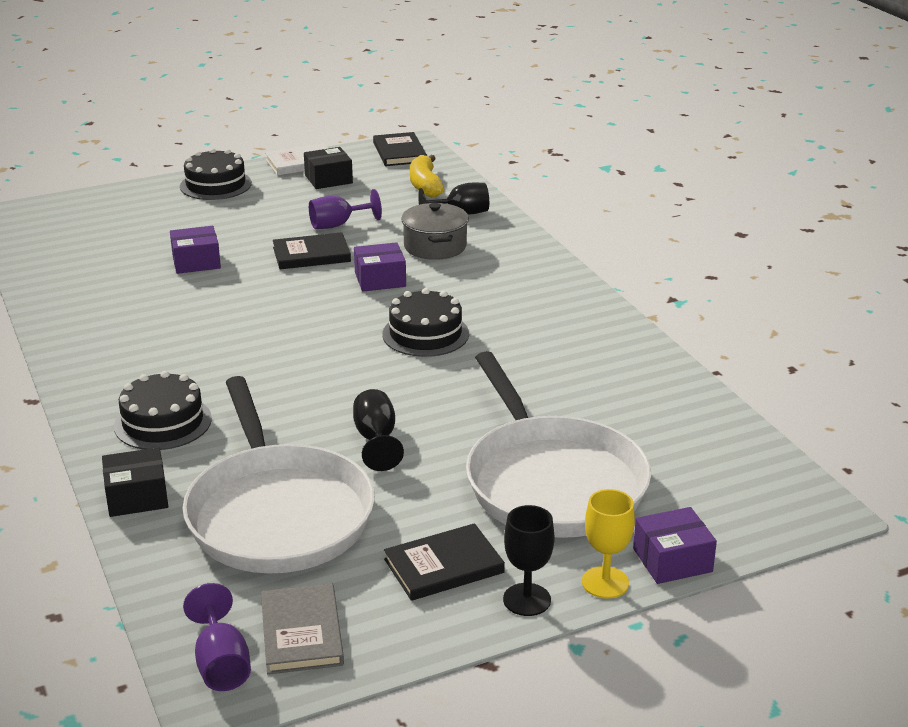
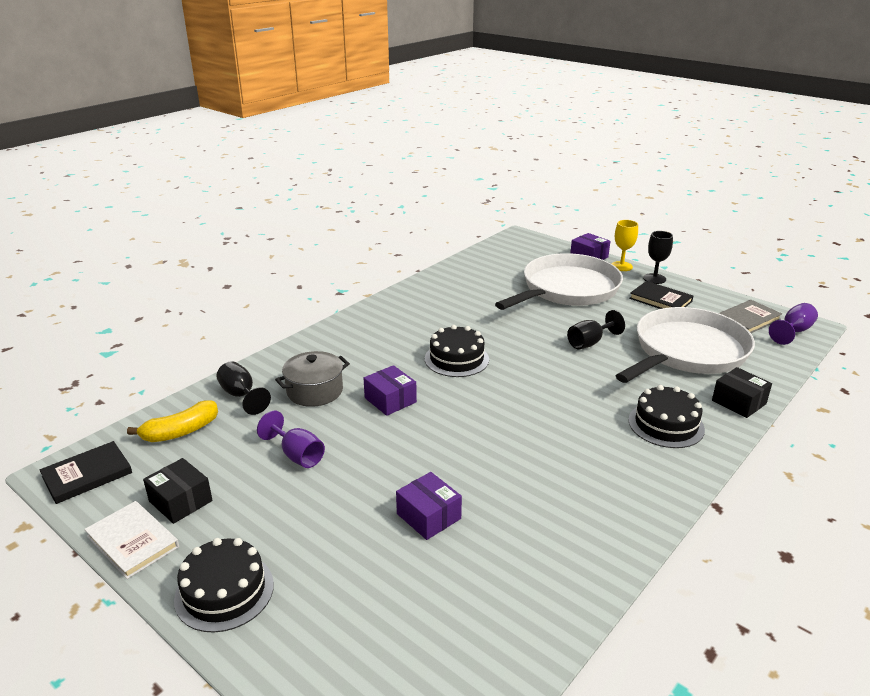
camera: 115 degrees left, 0 degrees up
(311, 255) = (368, 449): black book -> none

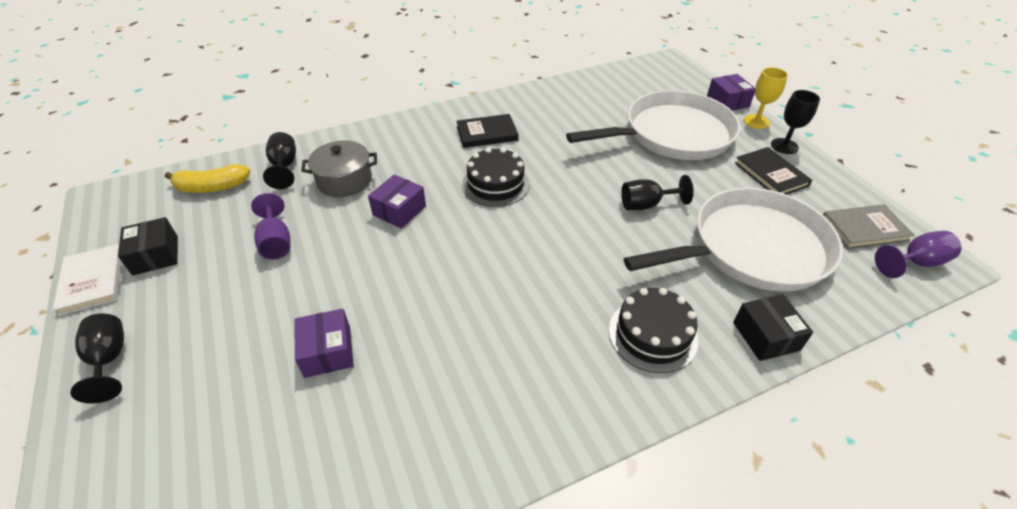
camera: 25 degrees right, 15 degrees up
(87, 475) = (117, 205): black book -> black book (487, 133)
(224, 591) = (109, 359): black cake -> black goblet
(390, 400) = (399, 210): purple box -> purple box turned 45 degrees clockwise

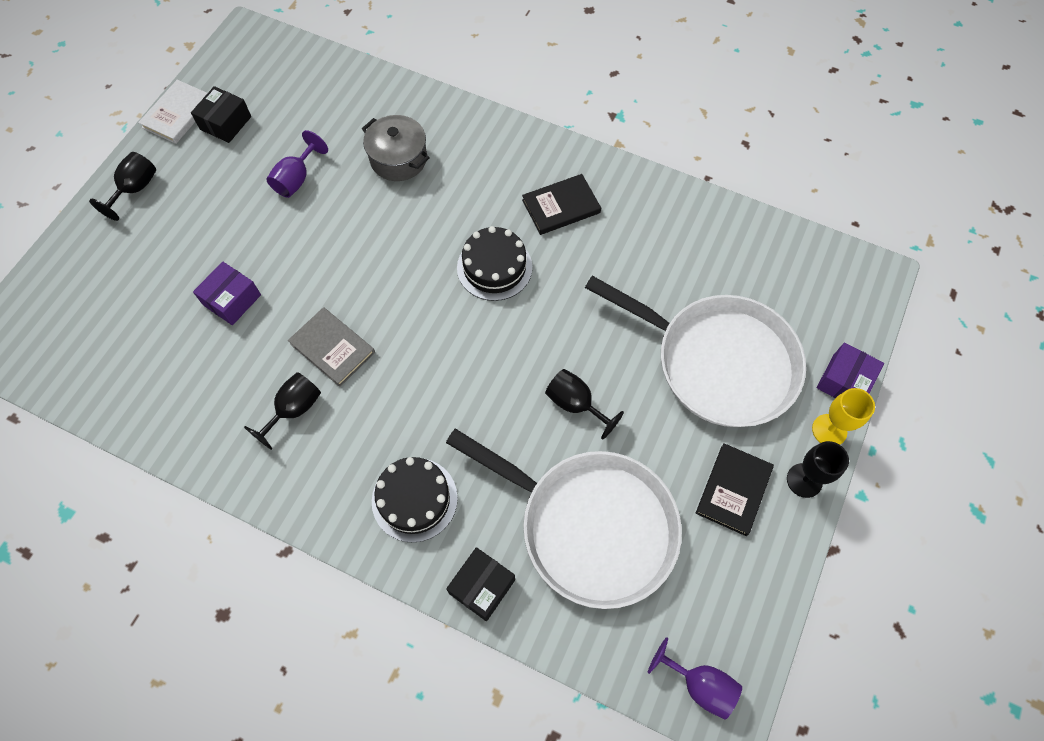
camera: 50 degrees right, 20 degrees up
(212, 187) = (313, 84): yellow banana -> none
(284, 166) = (377, 105): black goblet -> black goblet (294, 409)
(399, 210) = (398, 226): purple box -> none
(487, 133) = (561, 206): black book -> black book turned 60 degrees counterclockwise
(864, 229) = (715, 617): grey book -> grey book (332, 348)

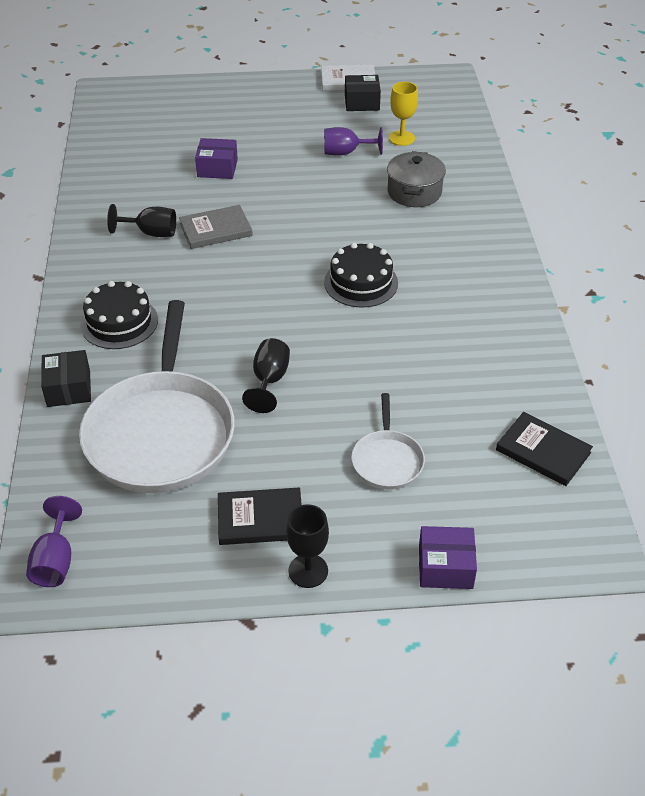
camera: 60 degrees right, 20 degrees down
(135, 189) = (269, 91): black goblet -> none
(332, 348) = (216, 230): grey book -> grey book turned 60 degrees clockwise
(482, 586) = (68, 388): black box -> black box turned 75 degrees clockwise
(561, 206) = (458, 297): black book -> black book (543, 451)
(718, 362) = (387, 460): white pan -> white pan, size x0.47
(829, 430) = (378, 573): yellow goblet -> yellow goblet (401, 138)

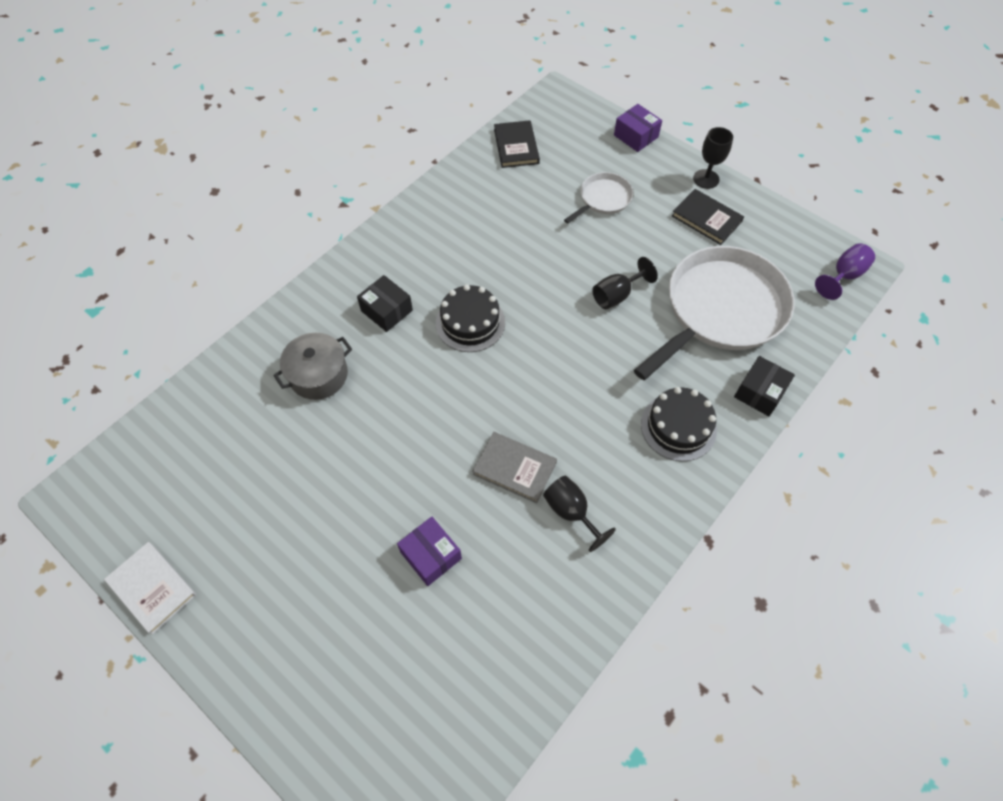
camera: 135 degrees left, 15 degrees up
(346, 153) = (303, 472): purple goblet -> none
(362, 102) = (192, 535): black box -> black box (386, 310)
(401, 138) = (236, 448): yellow goblet -> none

